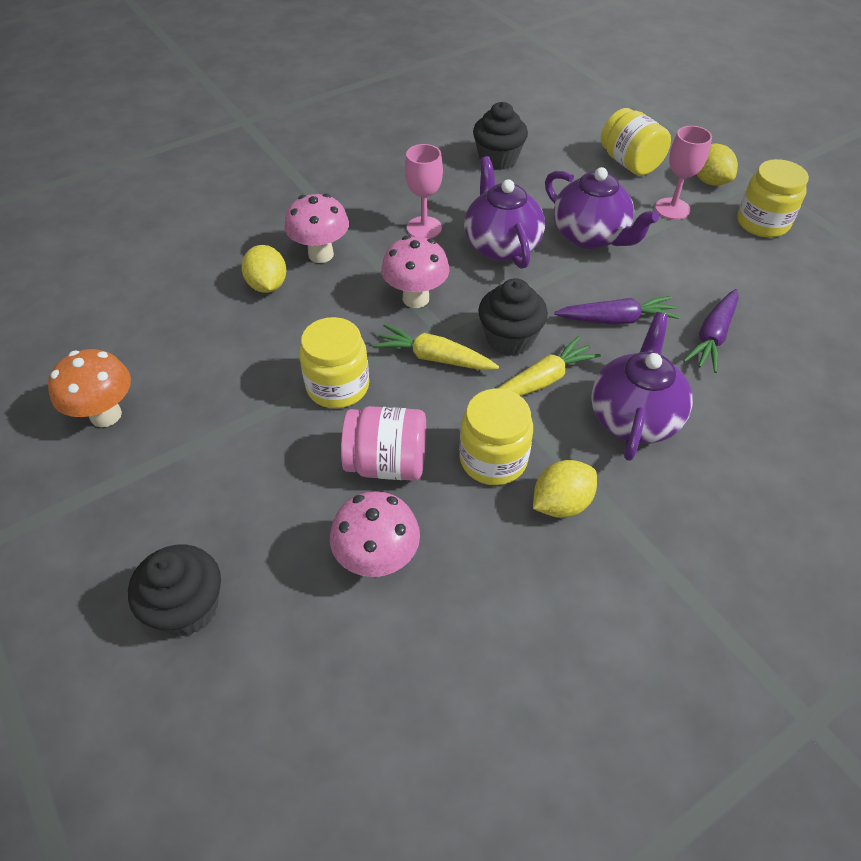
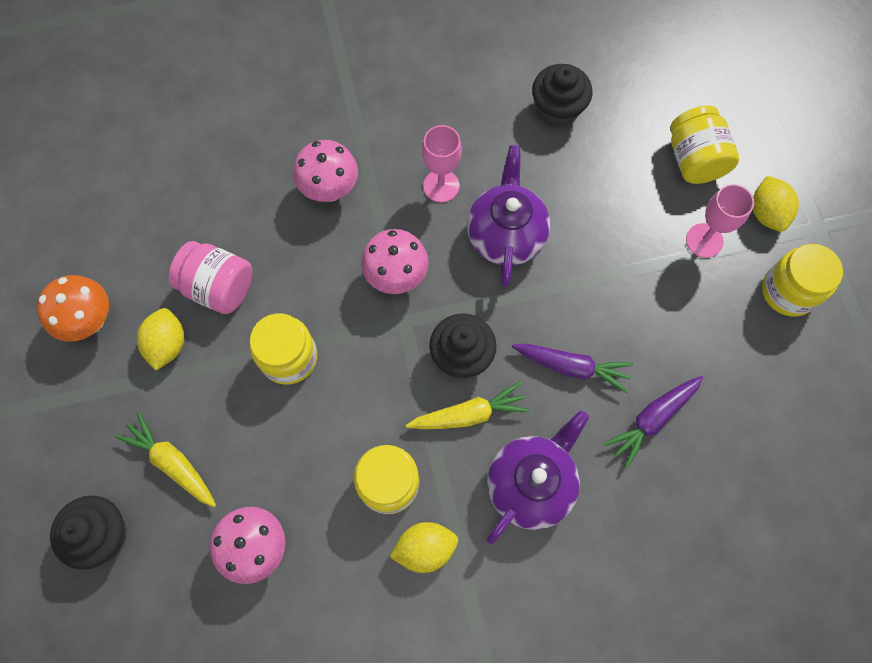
camera: 20 degrees right, 20 degrees up
(267, 285) = (268, 214): yellow lemon -> yellow lemon (167, 344)
(387, 463) = (299, 455): pink jar -> pink jar (219, 287)
(434, 358) = (384, 354): yellow carrot -> yellow carrot (172, 463)
(590, 236) = (600, 251): purple teapot -> none

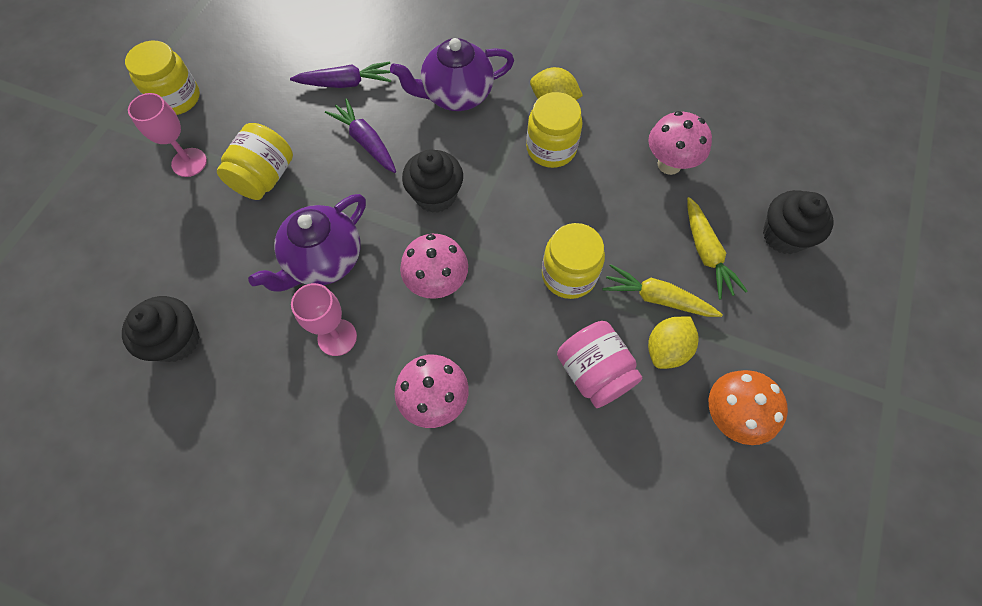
camera: 145 degrees left, 5 degrees down
(469, 414) = (462, 156): yellow carrot -> yellow carrot (657, 298)
(694, 159) = (125, 223): yellow jar -> yellow jar (265, 177)
(766, 213) = (126, 152): yellow lemon -> none

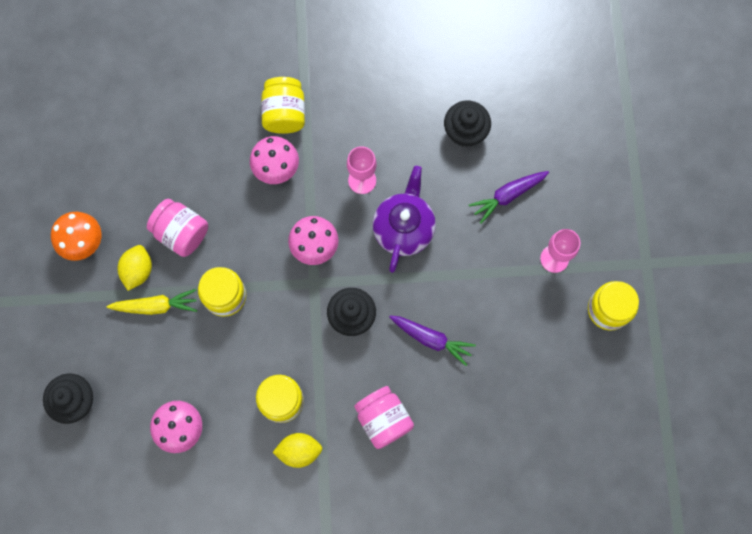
camera: 155 degrees right, 10 degrees up
(265, 177) = (489, 272): yellow jar -> yellow jar (284, 113)
(345, 83) = (482, 388): purple carrot -> purple carrot (508, 195)
(456, 95) = (383, 419): purple teapot -> pink jar
(706, 253) = (130, 359): yellow carrot -> none

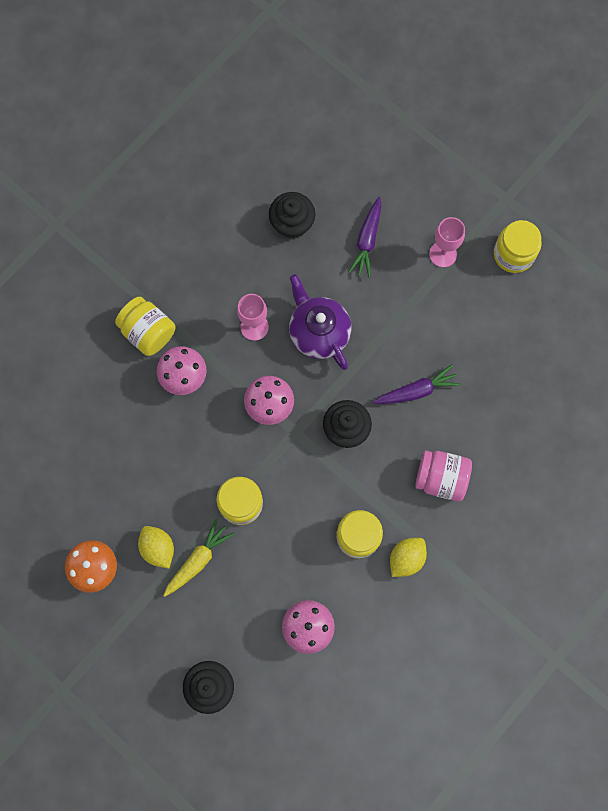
camera: 45 degrees left, 0 degrees up
(181, 233) = (162, 490): pink jar -> none

